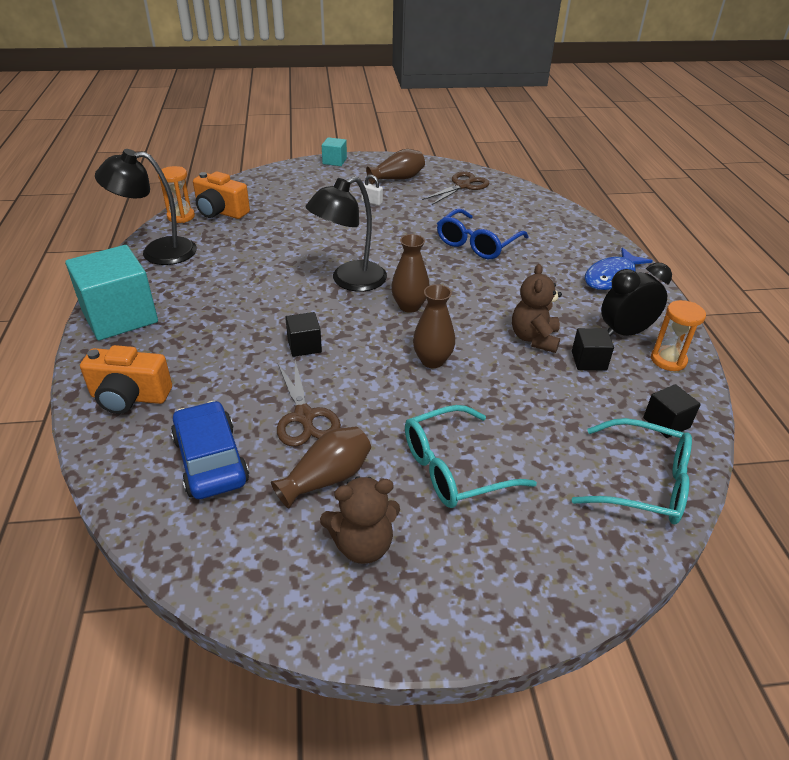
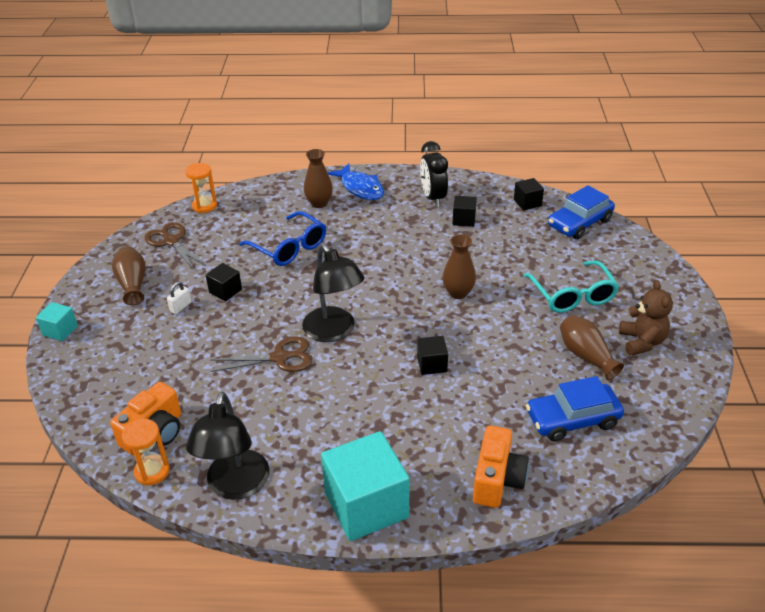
camera: 80 degrees left, 0 degrees up
(304, 416) = (522, 366): brown scissors -> brown scissors (279, 357)
(398, 219) = (225, 291): none -> black cube
(409, 306) = (382, 298): brown vase -> brown vase (319, 203)
(534, 338) = (435, 239): brown teddy bear -> none
(643, 483) = (579, 223): turquoise glasses -> blue car
(668, 360) = (465, 187): orange hourglass -> orange hourglass (204, 206)

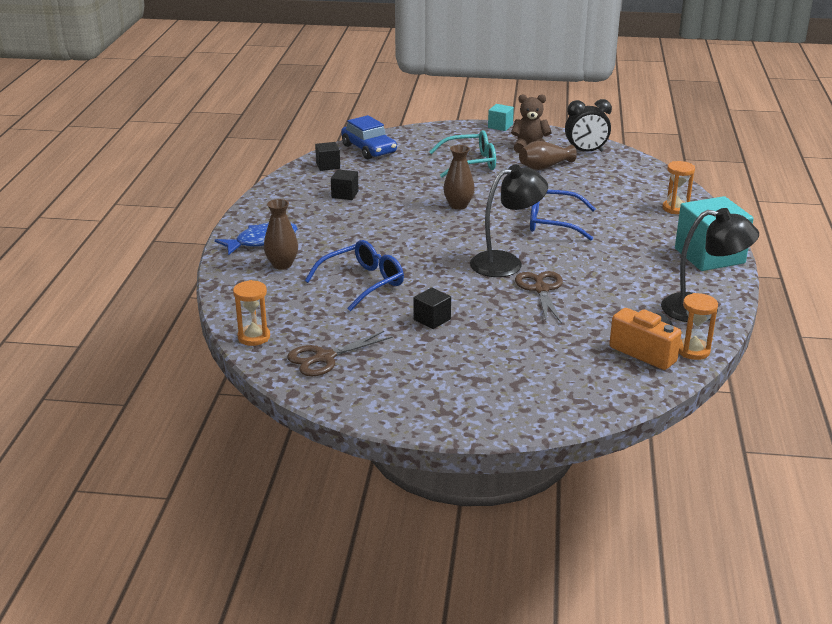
camera: 85 degrees left, 10 degrees down
(60, 330) = (487, 426): turquoise cube -> turquoise cube (500, 126)
(132, 284) = (405, 380): brown vase -> none
(180, 307) = (455, 346): white padlock -> none
(432, 364) = (552, 222): black cube -> blue glasses
(433, 198) = (299, 205): black clock -> black clock (585, 152)
(497, 480) = (675, 208): orange camera -> orange hourglass
(572, 419) = (613, 179): blue car -> none

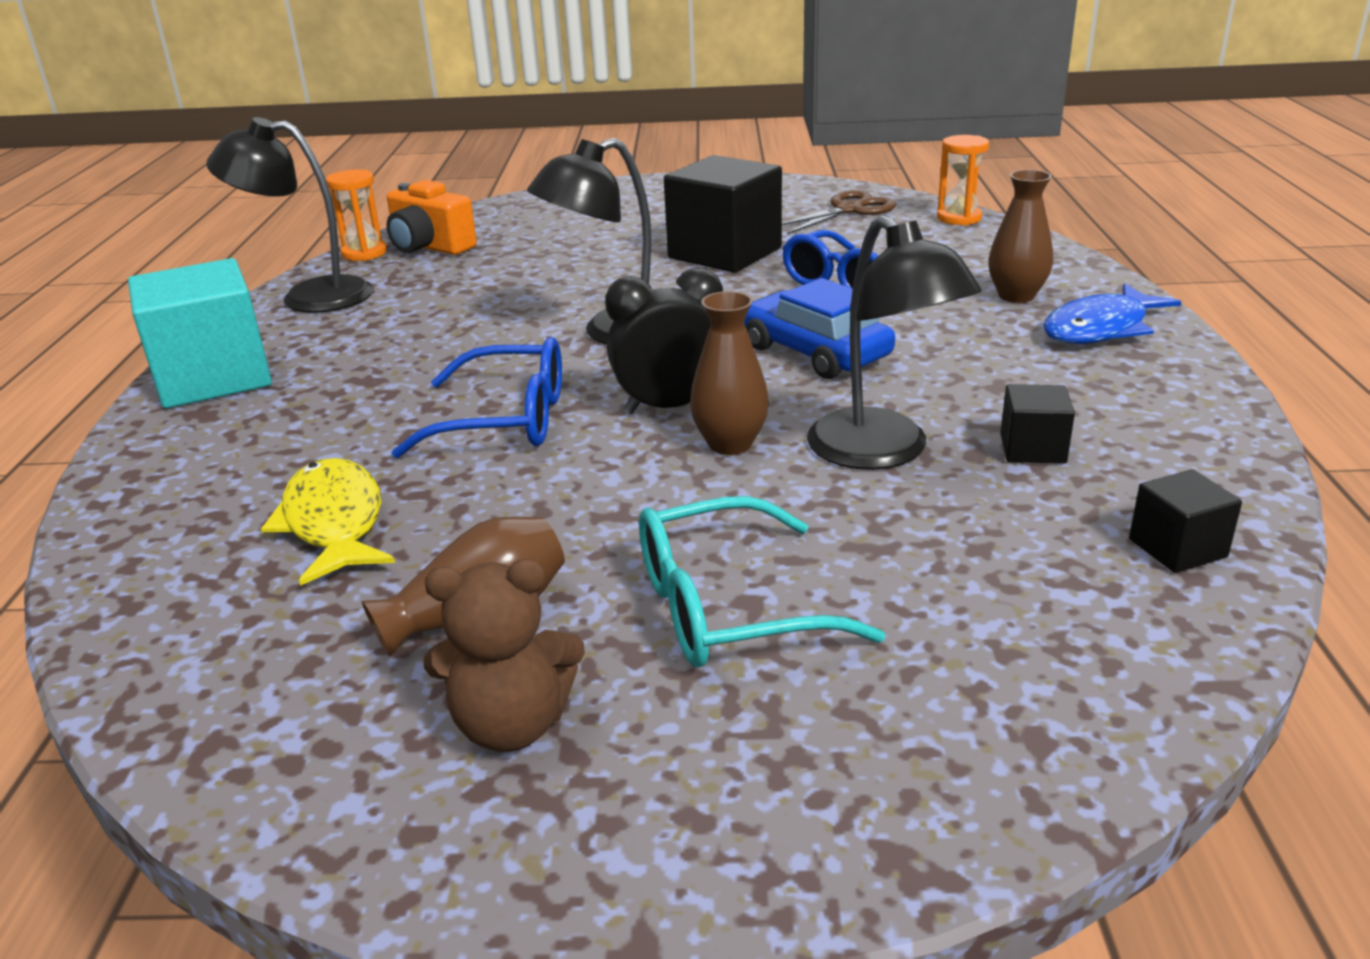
camera: 175 degrees right, 0 degrees up
(369, 149) = (1113, 646): blue car -> blue car (815, 352)
(401, 198) = (882, 452): none -> black lamp
(432, 319) = (725, 253): black cube -> black cube, size x2.10
(500, 126) = (629, 895): turquoise cube -> none
(541, 289) = (557, 300): brown scissors -> none
(585, 152) = (302, 717): black clock -> black clock (670, 407)
(605, 192) = (334, 523): none -> yellow fish
(675, 208) = (182, 485): orange hourglass -> none

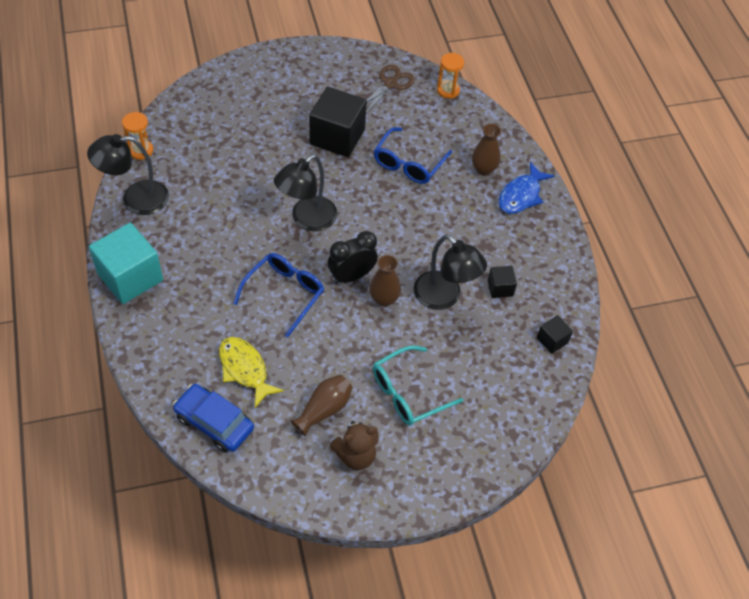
camera: 20 degrees left, 25 degrees up
(430, 247) = (175, 141): orange camera -> none
(506, 420) = (284, 294): blue glasses -> blue glasses turned 45 degrees counterclockwise
(815, 352) = (402, 227): blue car -> blue car (214, 423)

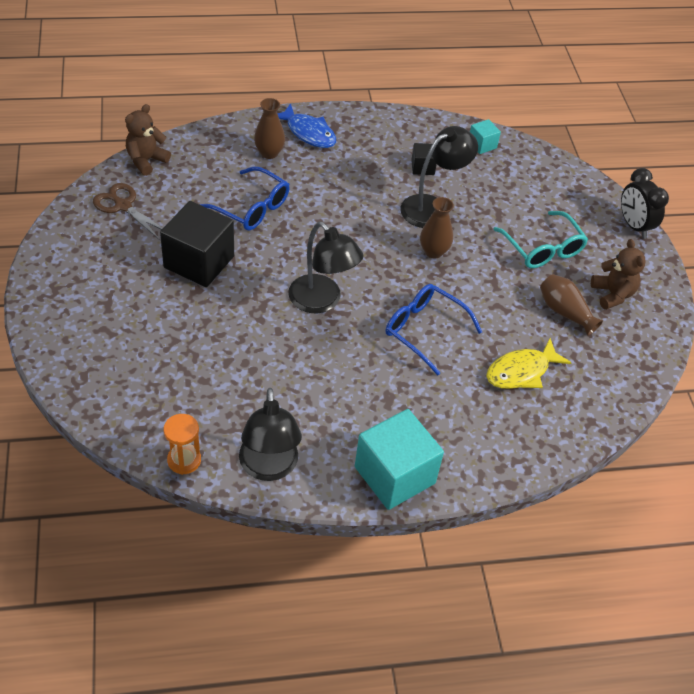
camera: 85 degrees left, 5 degrees down
(214, 423) = (587, 402): blue car -> none
(351, 276) = (403, 273): black clock -> black clock (634, 226)
(448, 90) = (146, 161): orange hourglass -> brown teddy bear
(552, 340) = (482, 145): black cube -> turquoise cube

